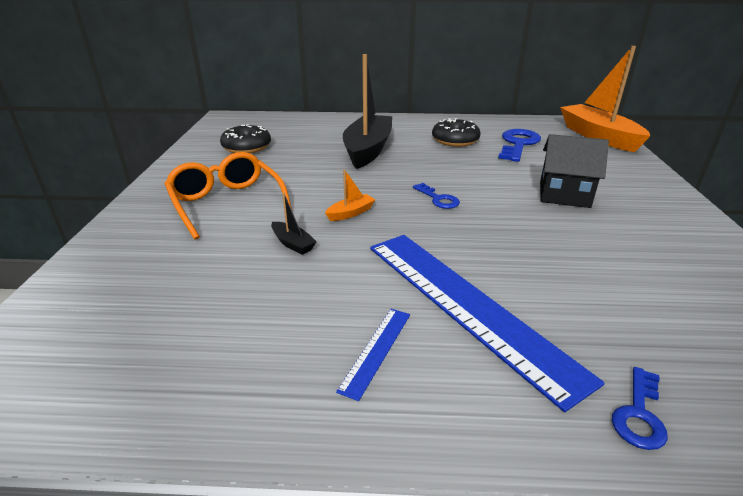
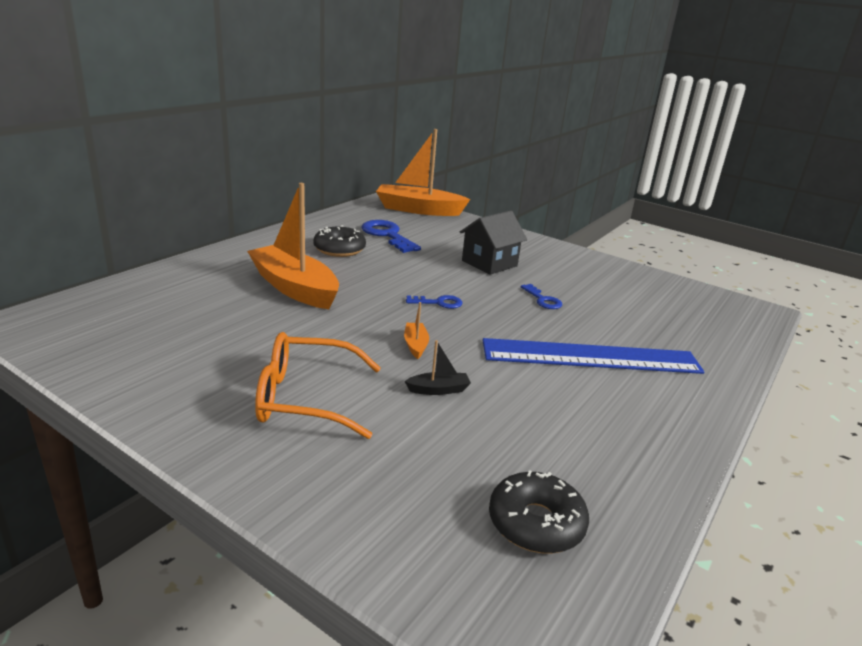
camera: 60 degrees left, 5 degrees down
(247, 147) = (163, 341): black donut -> black donut (536, 523)
(368, 150) = (294, 288): black boat -> orange boat
(376, 350) = (615, 407): blue ruler -> none
(639, 414) = (714, 356): blue key -> blue key (543, 300)

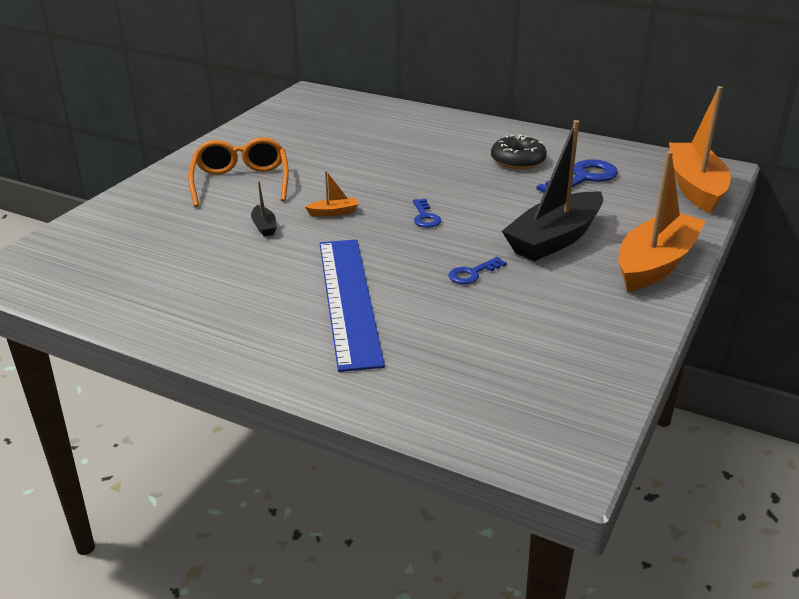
camera: 85 degrees right, 5 degrees up
(294, 288) = (413, 155): orange boat -> orange boat (655, 264)
(489, 263) = (554, 239): black house -> black boat
(536, 523) = (107, 268): black donut -> none

